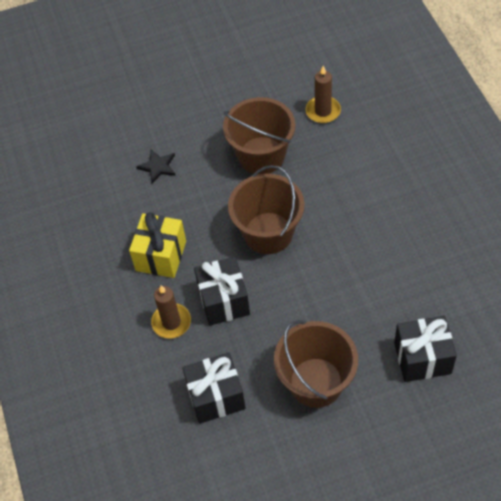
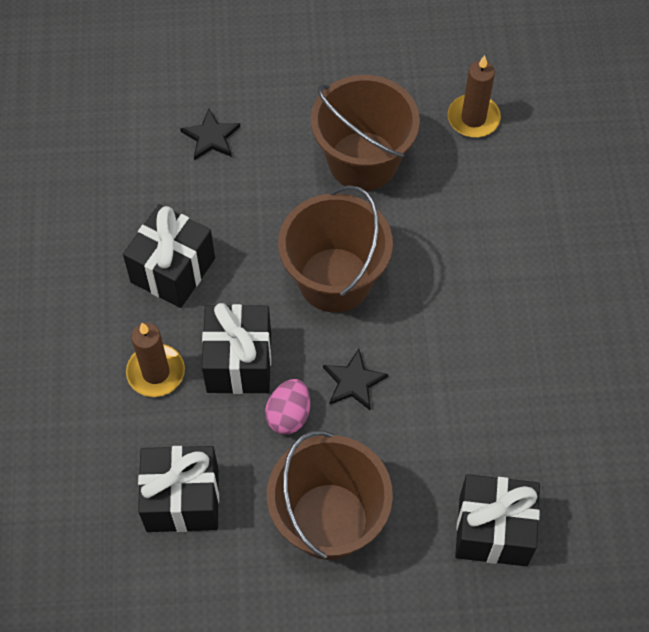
camera: 10 degrees right, 5 degrees up
(161, 256) = (173, 270): yellow gift -> black gift
(267, 324) = (289, 415): none -> pink egg
(302, 292) = (353, 381): none -> black star

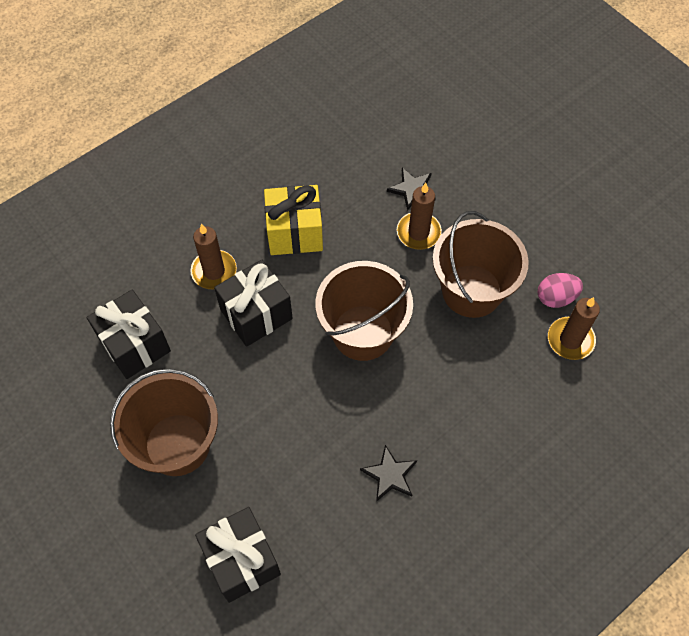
camera: 55 degrees right, 0 degrees up
(173, 270) = (295, 233): black gift -> yellow gift
(264, 163) = (418, 232): none -> brown candle
(289, 415) = (239, 369): pink egg -> pink egg (556, 298)
(353, 381) = (293, 394): black star -> black star (390, 475)

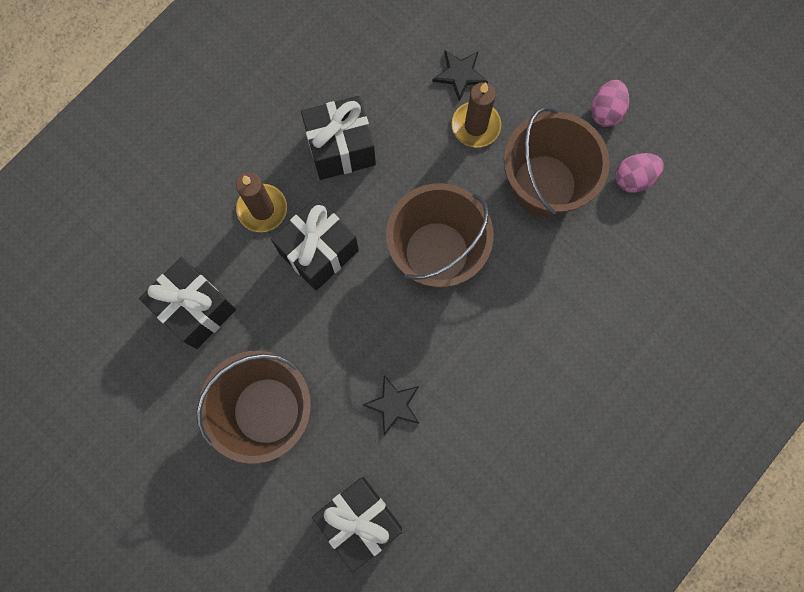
camera: 10 degrees left, 15 degrees up
(295, 233) = (341, 149): yellow gift -> black gift
(390, 475) = (492, 405): black star -> black star (393, 405)
(538, 238) = (605, 111): none -> pink egg
(570, 340) = (655, 224): brown candle -> none

